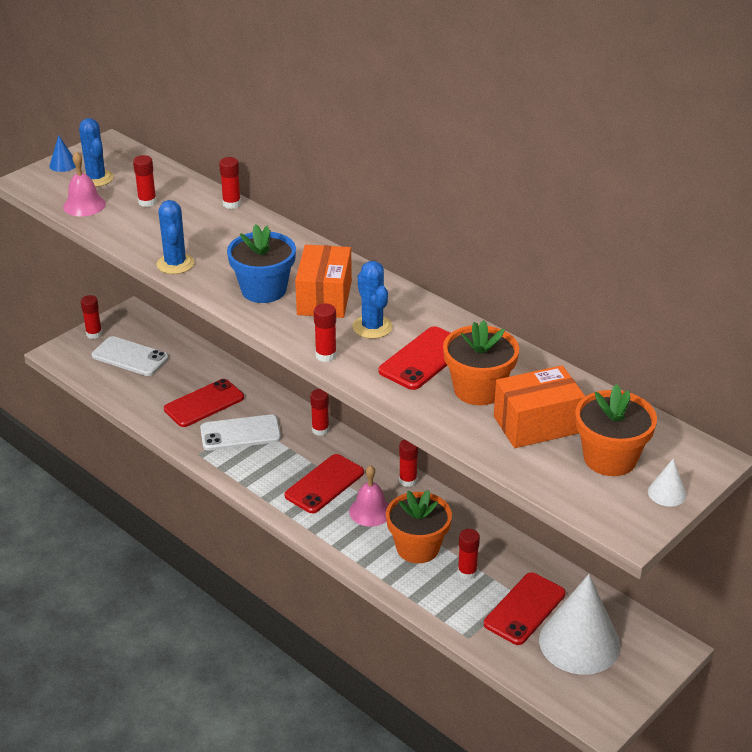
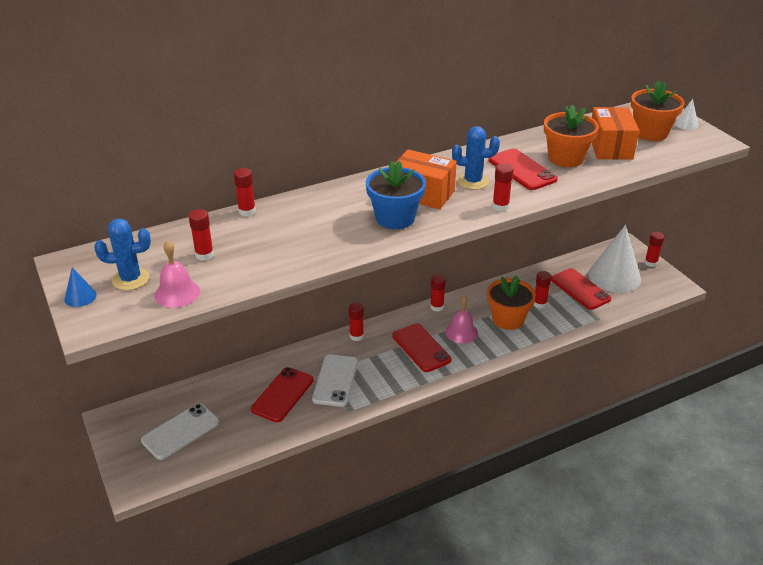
camera: 70 degrees left, 0 degrees up
(94, 334) = (123, 452): red glue stick -> red glue stick (651, 263)
(175, 264) = (325, 255): blue cactus -> none
(204, 403) = (282, 395): red phone -> red phone turned 45 degrees clockwise

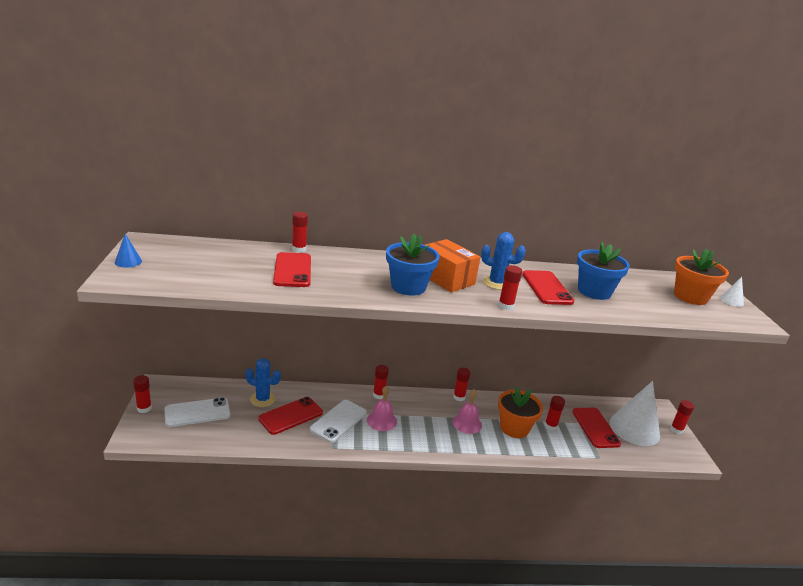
camera: 20 degrees right, 10 degrees down
(130, 279) = (173, 262): blue cactus -> blue cactus (262, 399)
(177, 293) = (194, 280): pink bell -> pink bell (382, 420)
(204, 255) = (240, 265): red glue stick -> red glue stick (144, 408)
(421, 348) = (424, 423): red phone -> red phone (292, 270)
(566, 158) = (594, 291): orange flower pot -> blue flower pot
(610, 147) = (642, 296): orange box -> none

